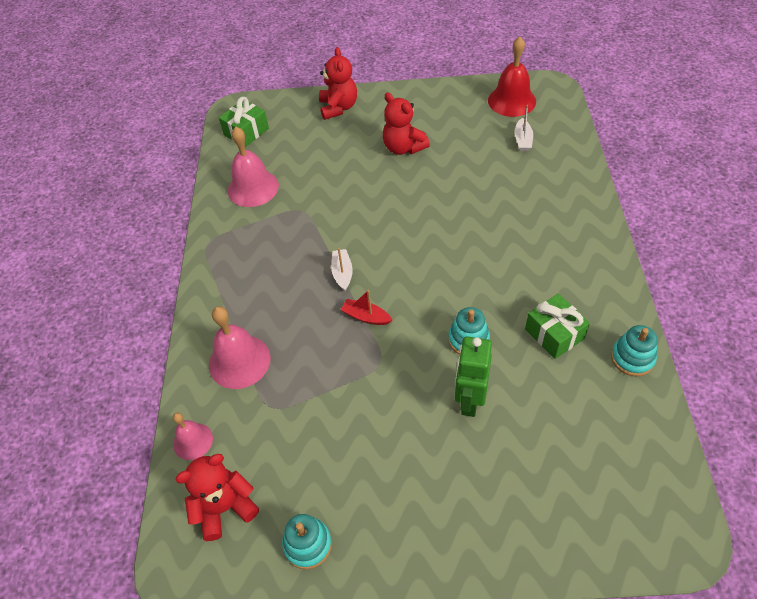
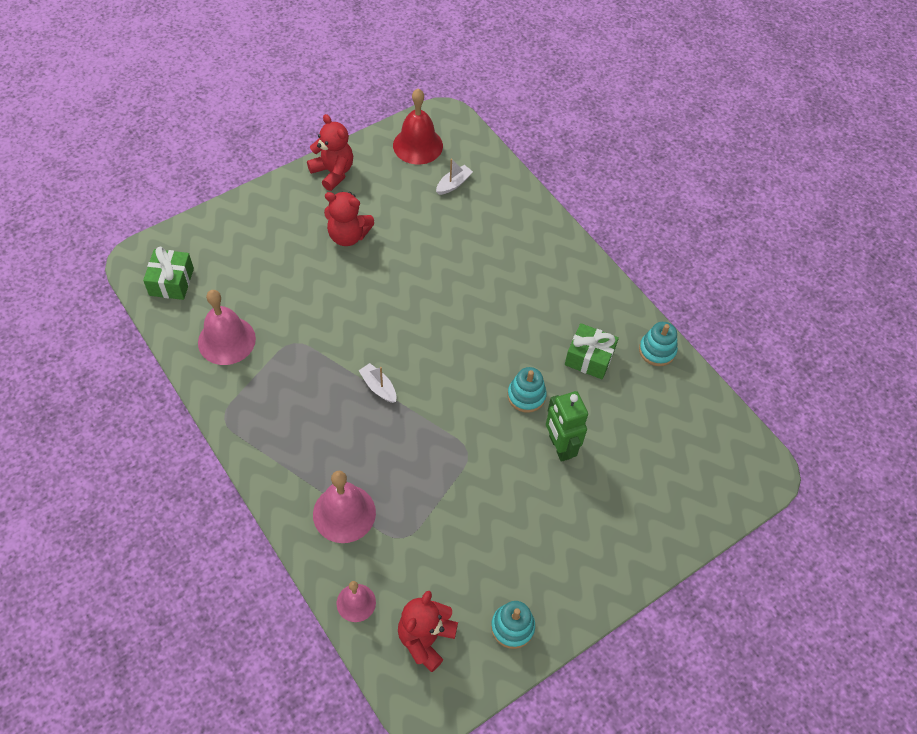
camera: 40 degrees left, 5 degrees up
(338, 107) = (251, 216): red teddy bear -> red teddy bear (333, 172)
(366, 317) = (428, 417): red boat -> none
(523, 140) = (453, 184): white boat -> white boat turned 105 degrees counterclockwise

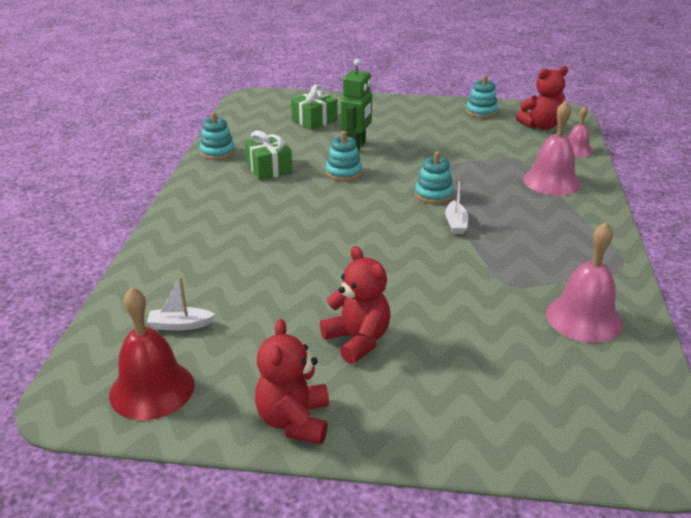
camera: 135 degrees left, 25 degrees down
(171, 282) = (625, 408): green gift -> green gift (314, 120)
(426, 416) = (433, 194): none -> turquoise stacking toy

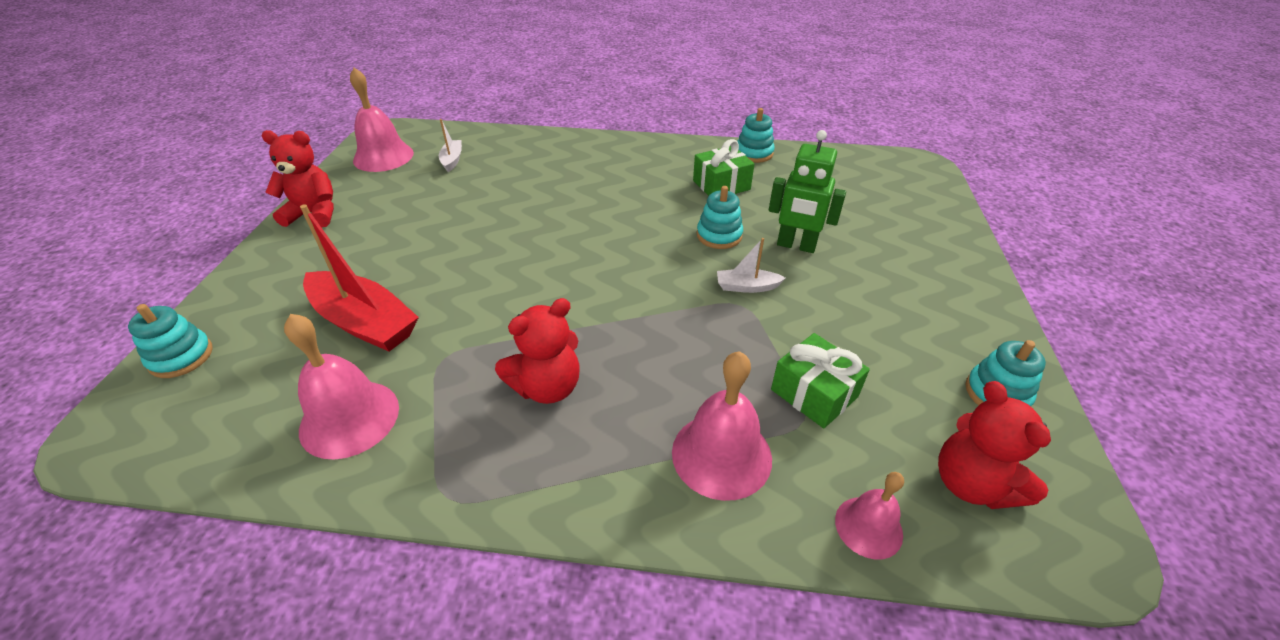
camera: 90 degrees right, 10 degrees up
(152, 389) = (383, 156): red bell -> pink bell
(314, 120) = (868, 212): green gift -> green gift (814, 393)
(357, 340) = (393, 243): red teddy bear -> red teddy bear (547, 387)
(433, 194) = (666, 309): turquoise stacking toy -> turquoise stacking toy (181, 357)
(456, 223) = (589, 323): white boat -> white boat (746, 287)
(480, 333) = (364, 322): none -> red boat

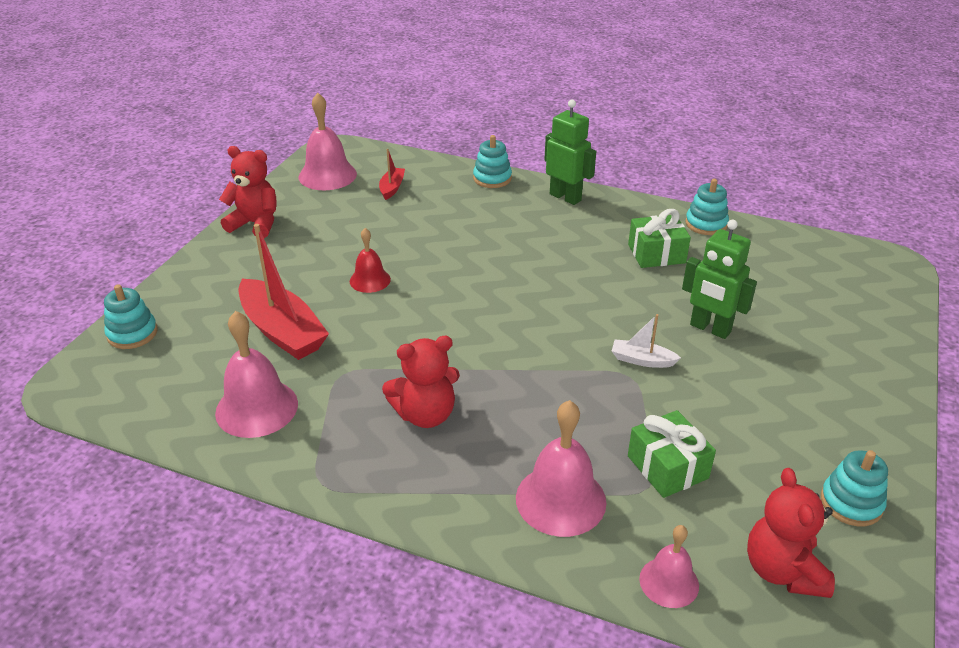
camera: 15 degrees right, 5 degrees down
(450, 252) = (370, 280): none -> red bell
(452, 160) = (392, 188): white boat -> red boat
(621, 147) = (565, 197): none -> green robot
(719, 235) = (634, 305): turquoise stacking toy -> turquoise stacking toy (492, 178)

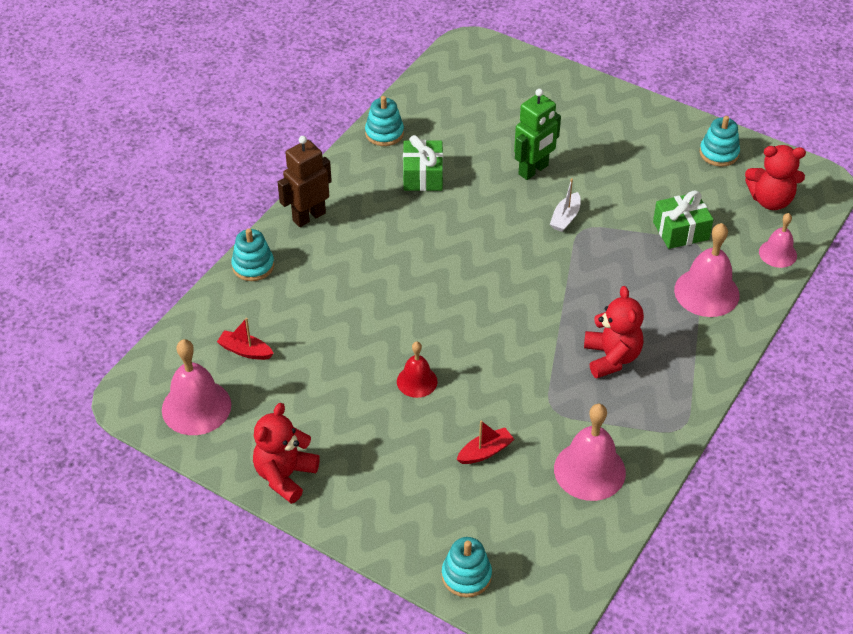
camera: 80 degrees left, 10 degrees up
(282, 331) = (485, 452): red boat -> red boat, size x0.49
(565, 197) = (309, 216): green robot -> brown robot

